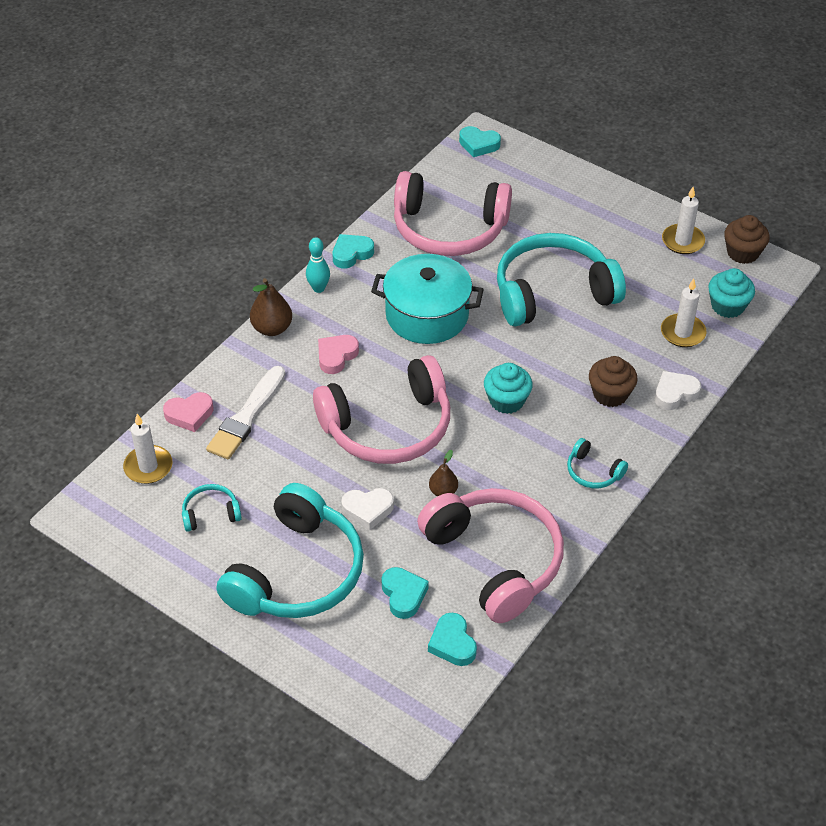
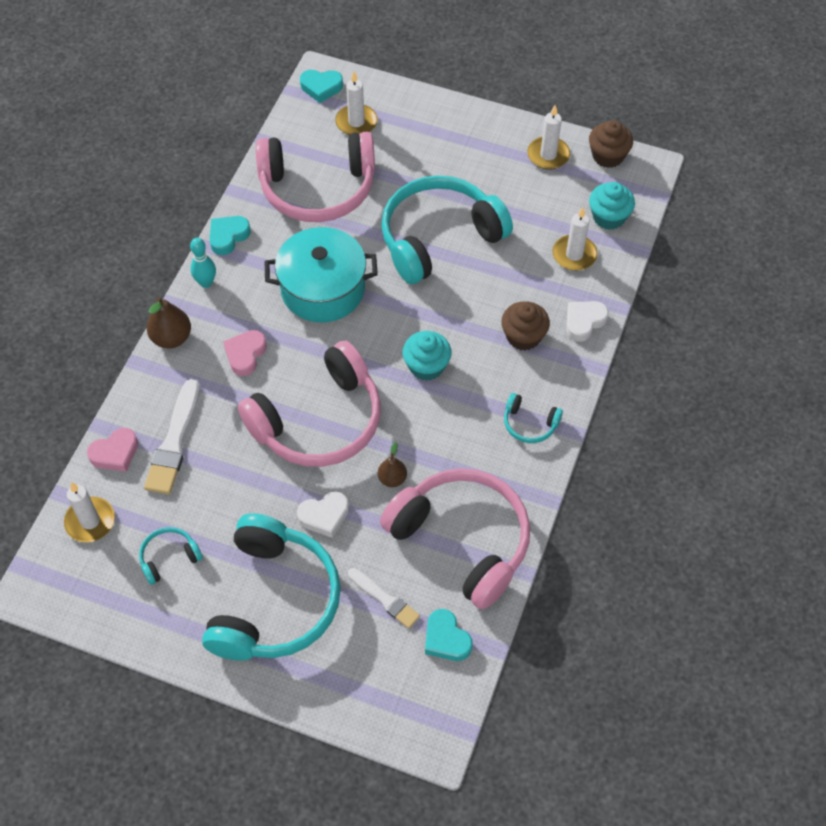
camera: 15 degrees left, 10 degrees up
(403, 595) = (385, 599): turquoise heart -> white brush
(503, 180) = (356, 122): none -> white candle

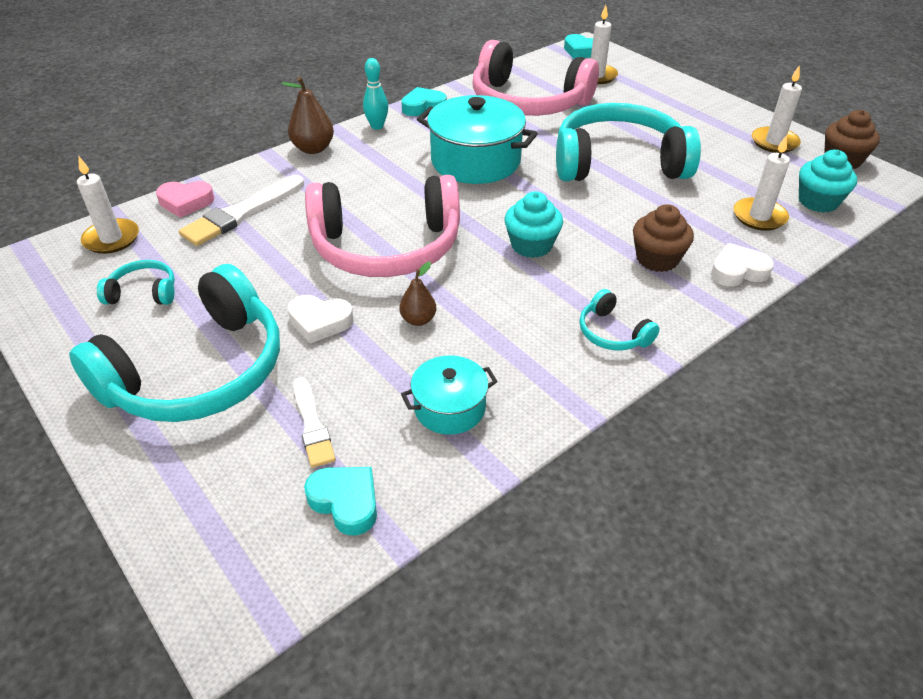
camera: 30 degrees right, 15 degrees down
(245, 354) = (364, 179): pink heart -> none
(446, 639) = (346, 502): turquoise heart -> turquoise heart turned 135 degrees clockwise
(462, 540) = (449, 408): pink headphones -> turquoise pot

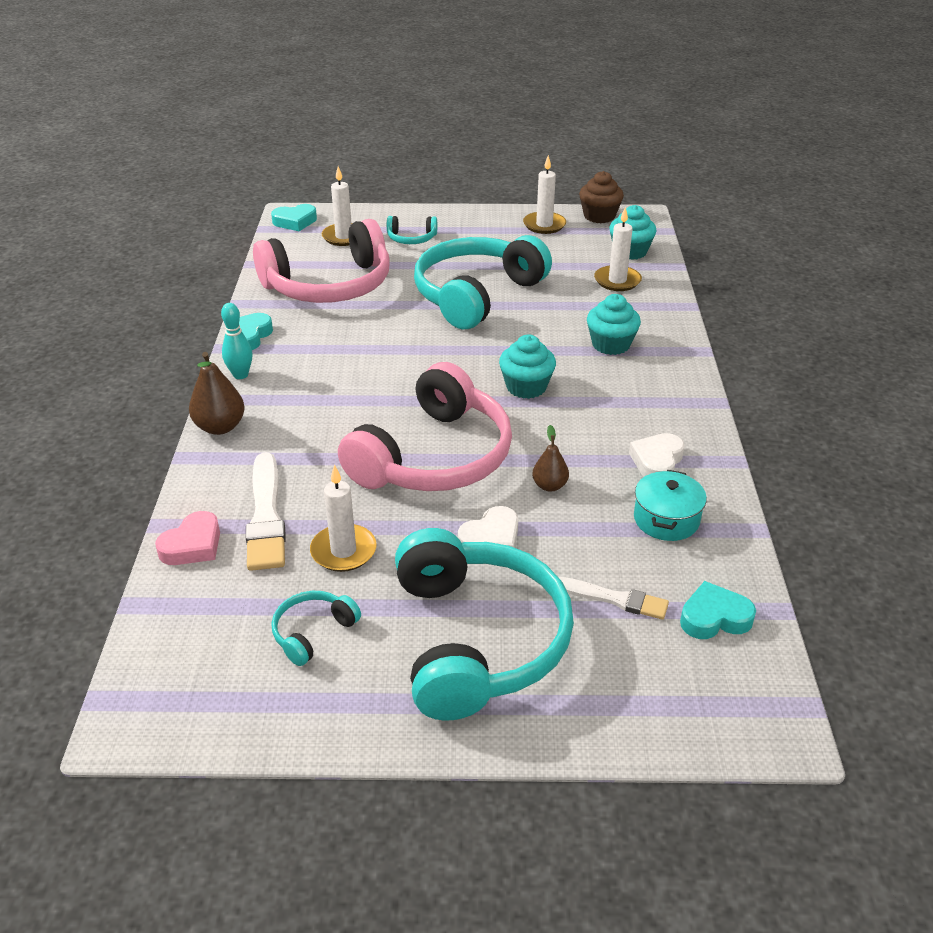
camera: 50 degrees left, 5 degrees down
(111, 239) = (185, 622): white candle -> white candle (343, 551)
(475, 161) = (376, 354): turquoise pot -> none
(612, 333) = (666, 406): turquoise headphones -> turquoise headphones (411, 238)
(657, 259) = (611, 344): brown cupcake -> turquoise cupcake
(738, 271) = (662, 322): white heart -> white heart (657, 461)

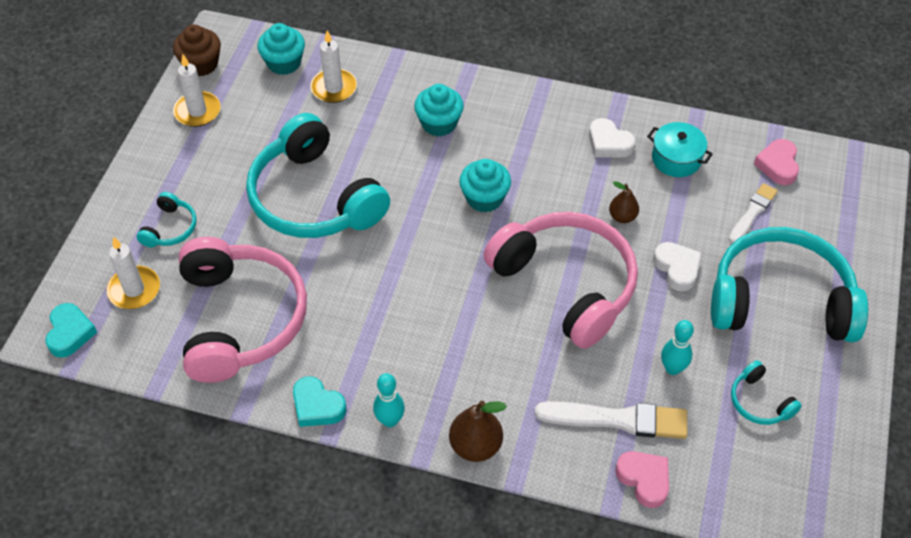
camera: 75 degrees left, 15 degrees up
(343, 551) = (672, 368): white candle -> turquoise bowling pin
(714, 617) = (778, 165): turquoise heart -> pink heart

